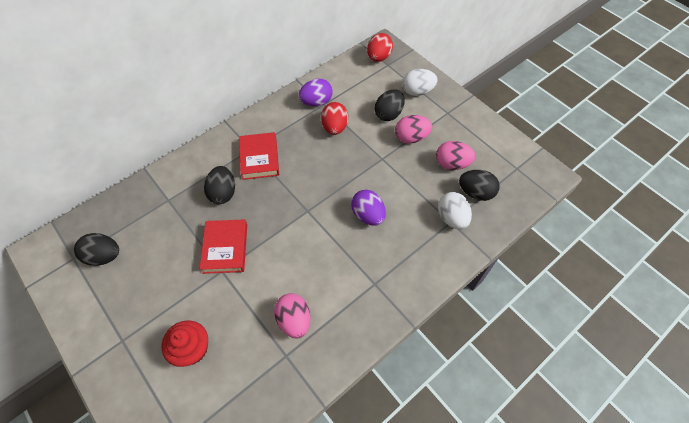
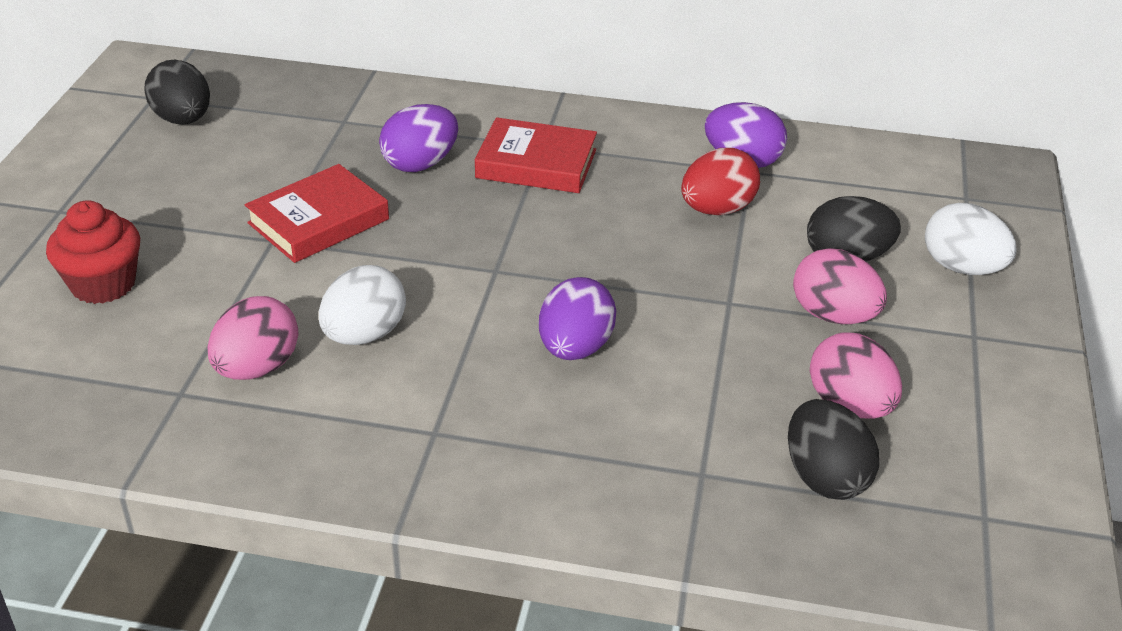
camera: 50 degrees right, 20 degrees down
(223, 193) = (420, 164): black egg -> purple egg
(259, 158) = (536, 164): red book -> red book turned 60 degrees clockwise
(378, 57) = (964, 178): red egg -> none
(452, 218) = (713, 470): white egg -> white egg (364, 335)

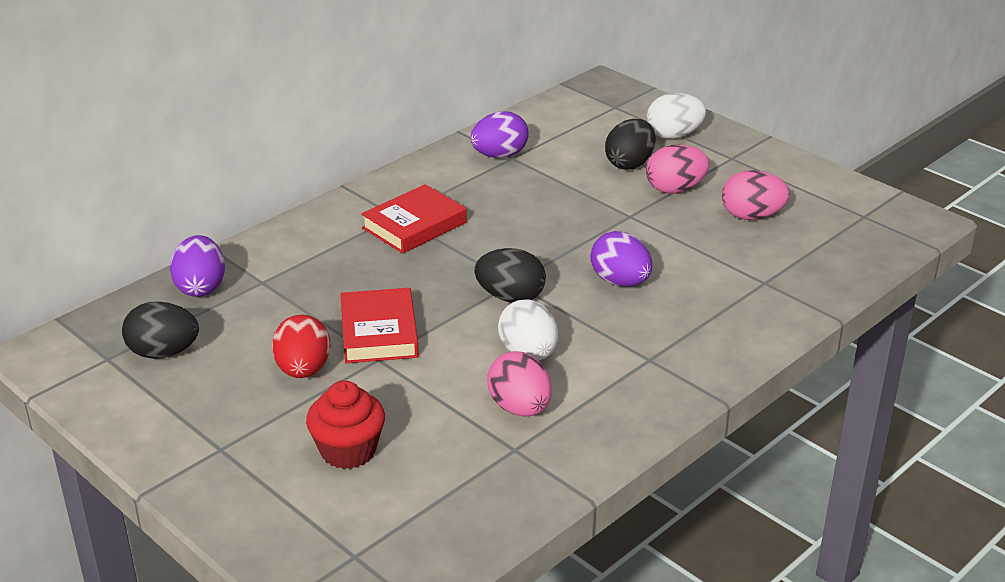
camera: 55 degrees left, 5 degrees down
(420, 164) = (359, 269): purple egg -> purple egg (201, 287)
(717, 209) = (538, 183): red egg -> red egg (303, 370)
(825, 477) = (799, 247): black egg -> black egg (510, 297)

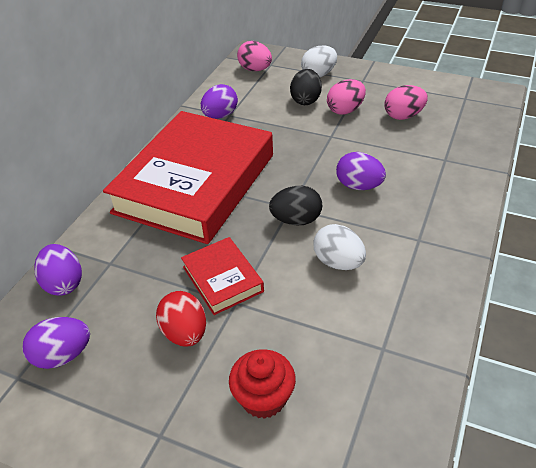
camera: 20 degrees left, 10 degrees up
(163, 353) = (63, 355): black egg -> purple egg
(414, 225) = (195, 183): red book -> red book, size x2.32
(520, 408) = (363, 310): pink egg -> pink egg (255, 69)

